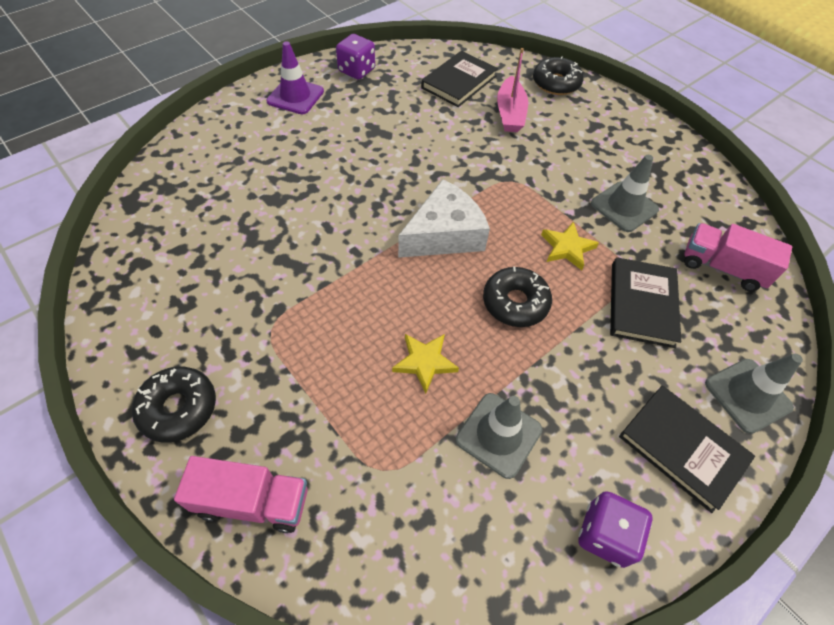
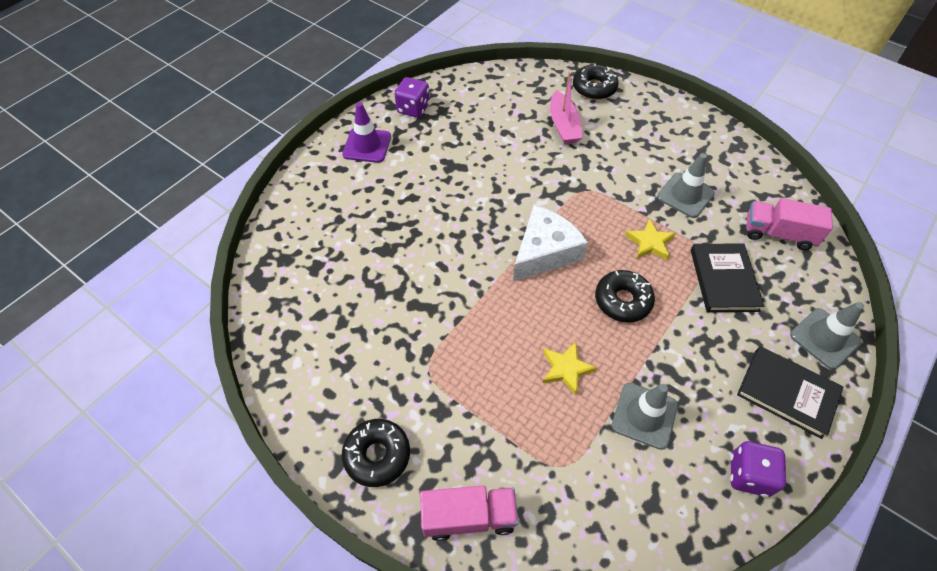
camera: 10 degrees left, 0 degrees up
(459, 82) = (509, 103): black book -> none

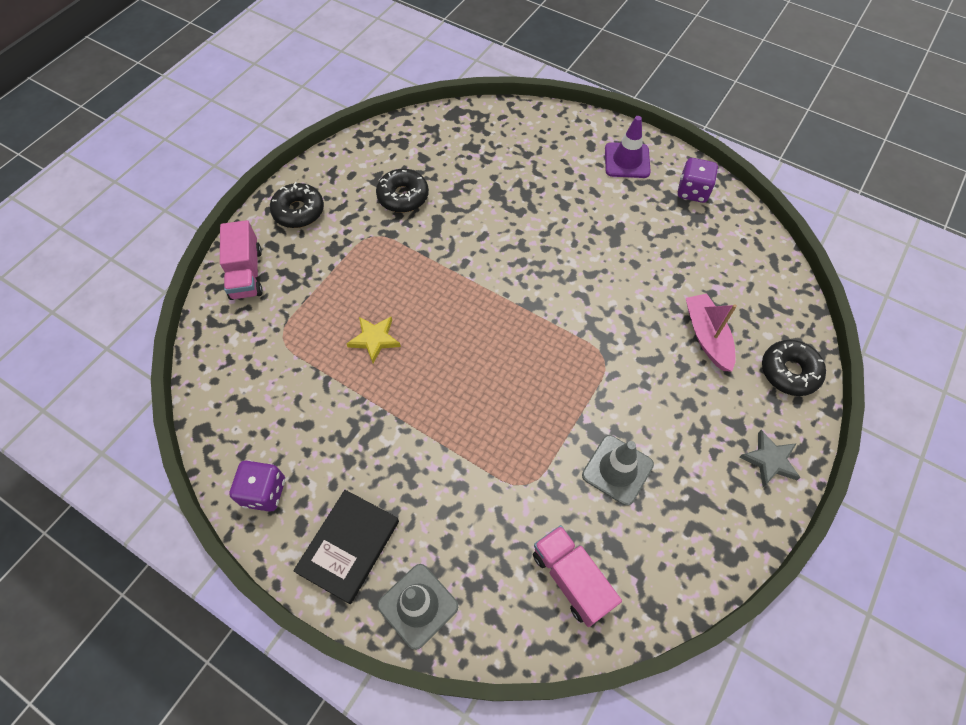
camera: 85 degrees right, 5 degrees up
(544, 252) = (509, 320): white cheese -> none
(563, 125) = (707, 336): pink boat -> pink boat turned 90 degrees clockwise
(622, 301) = (454, 391): black donut -> black donut (403, 196)
(644, 415) = (326, 404): grey traffic cone -> none
(650, 242) = (536, 423): yellow star -> none
(666, 112) = (769, 460): none -> grey star
(724, 280) = (492, 500): black book -> none
(778, 234) = (571, 579): pink truck -> pink truck turned 45 degrees counterclockwise

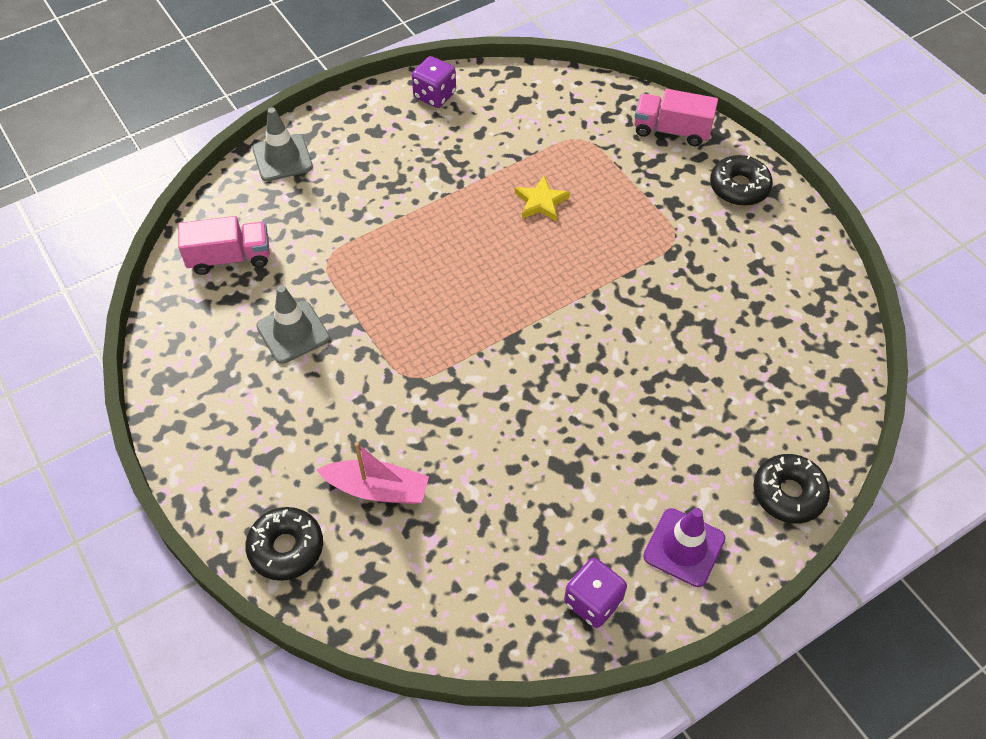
camera: 115 degrees right, 5 degrees down
(348, 546) = (356, 132): black book -> none
(403, 196) = (722, 281): black donut -> black donut (788, 493)
(769, 460) = (214, 465): grey star -> none

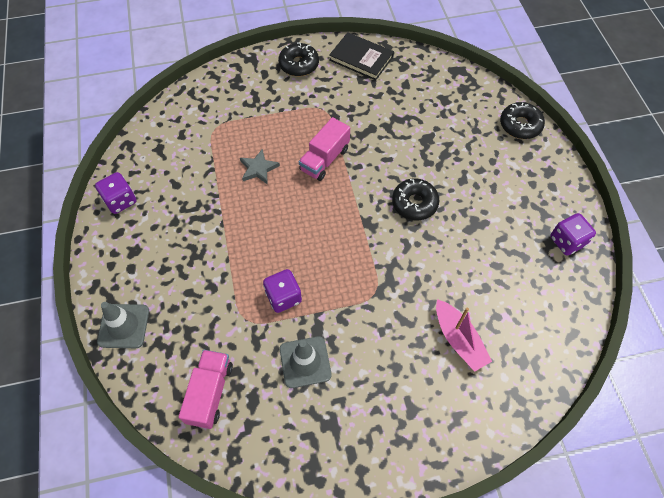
camera: 70 degrees left, 5 degrees up
(286, 548) = (489, 413): black donut -> black donut (414, 203)
(369, 285) = (283, 297): none -> purple dice
(377, 489) = (458, 339): pink boat -> pink boat turned 120 degrees clockwise
(541, 202) = (258, 169): yellow star -> grey star
(671, 130) = (235, 79): pink truck -> pink truck (324, 159)
(684, 547) = (542, 185): purple traffic cone -> none
(796, 253) = (361, 58): none -> black book

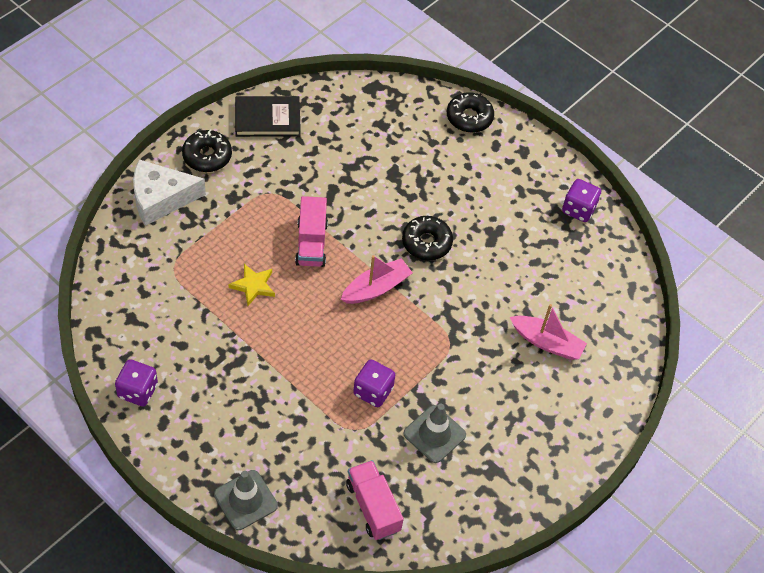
camera: 40 degrees left, 5 degrees down
(244, 78) = (160, 198): none -> white cheese
(258, 169) = (253, 286): grey star -> yellow star
(348, 217) = (376, 288): none -> pink boat

